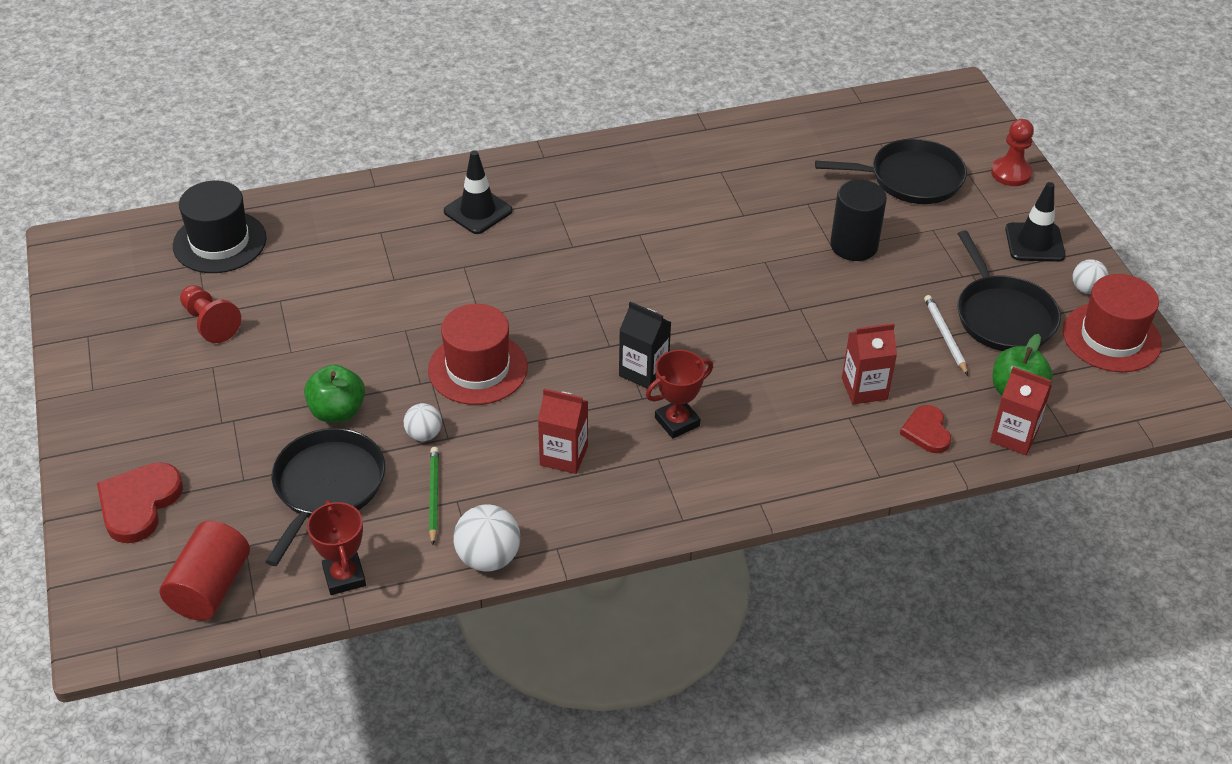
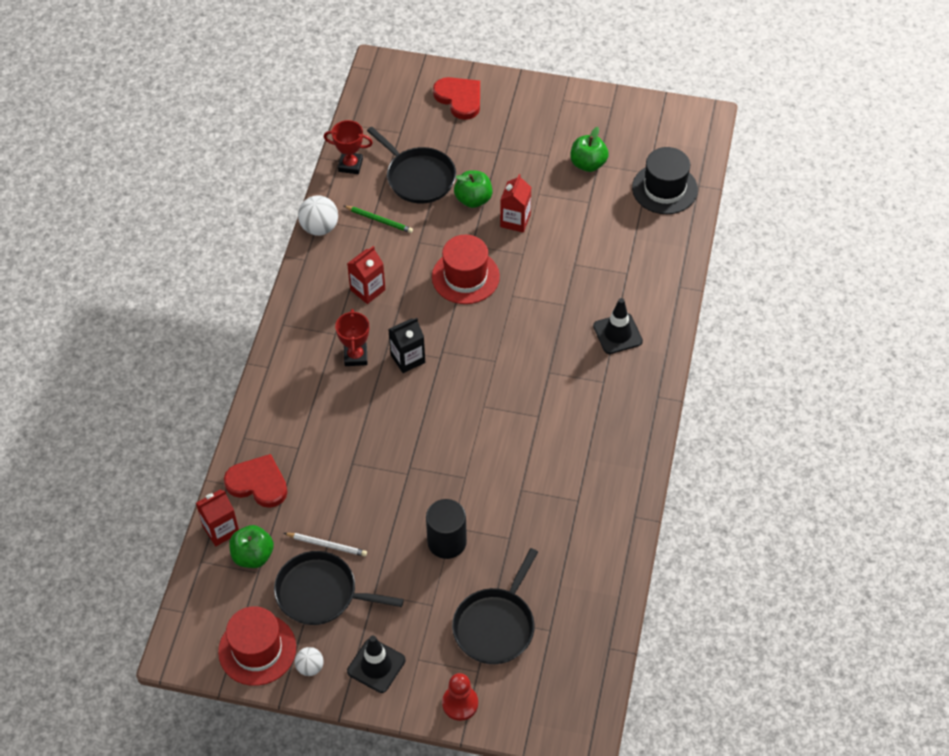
camera: 120 degrees right, 10 degrees up
(210, 323) = (588, 164): red pawn -> green apple
(210, 587) = (381, 112): red cylinder -> none
(424, 434) = (428, 232): white ball -> none
(864, 389) = (314, 470): red carton -> red carton (515, 220)
(926, 431) = (258, 483): red heart -> red heart, size x1.57

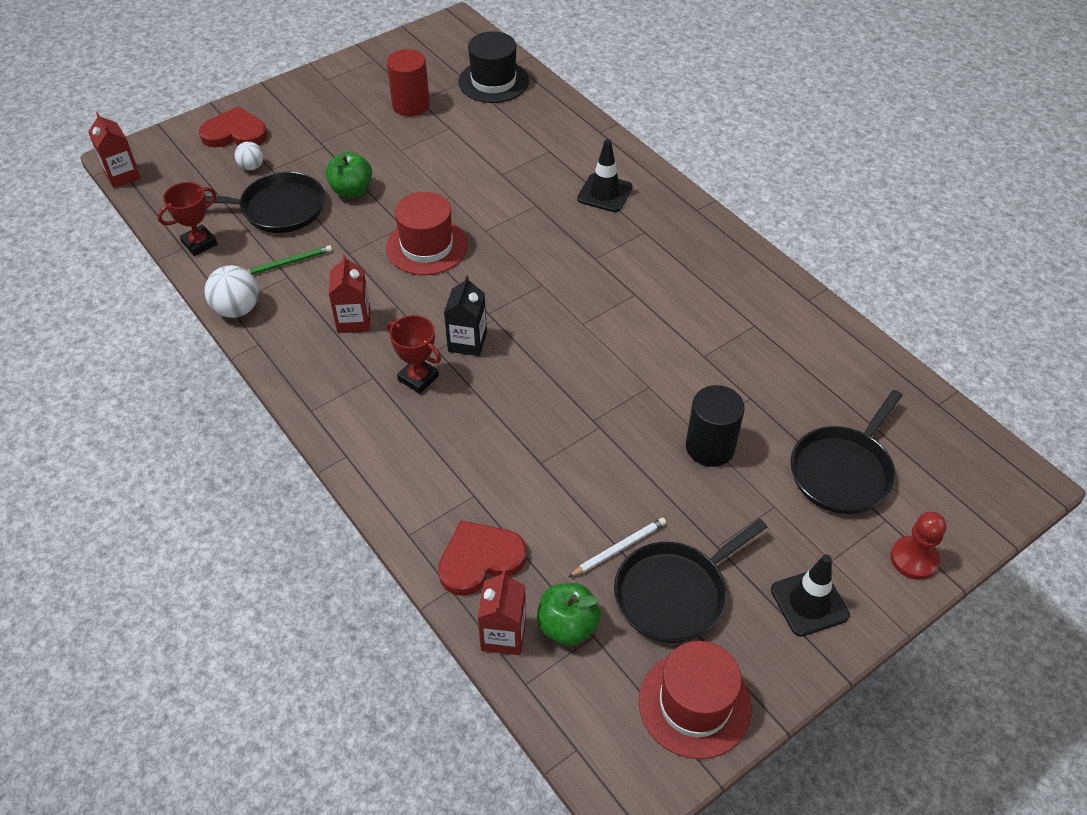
camera: 50 degrees left, 5 degrees down
(310, 667) = (761, 666): white ball -> white ball (251, 167)
(496, 625) = (843, 471): black pan -> black pan turned 60 degrees clockwise
(515, 220) = (409, 180): red carton -> red carton (122, 175)
(588, 164) = (411, 105): green apple -> red cylinder

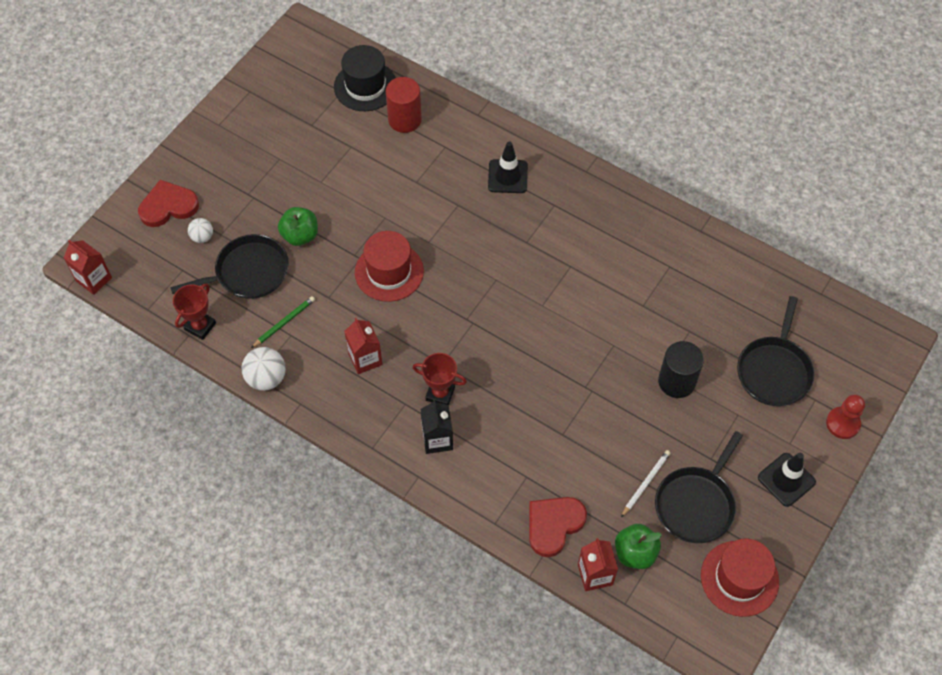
camera: 20 degrees left, 10 degrees up
(411, 105) = (306, 132): red cylinder -> red cylinder (404, 120)
(467, 342) = (462, 350): black carton -> black carton (437, 439)

